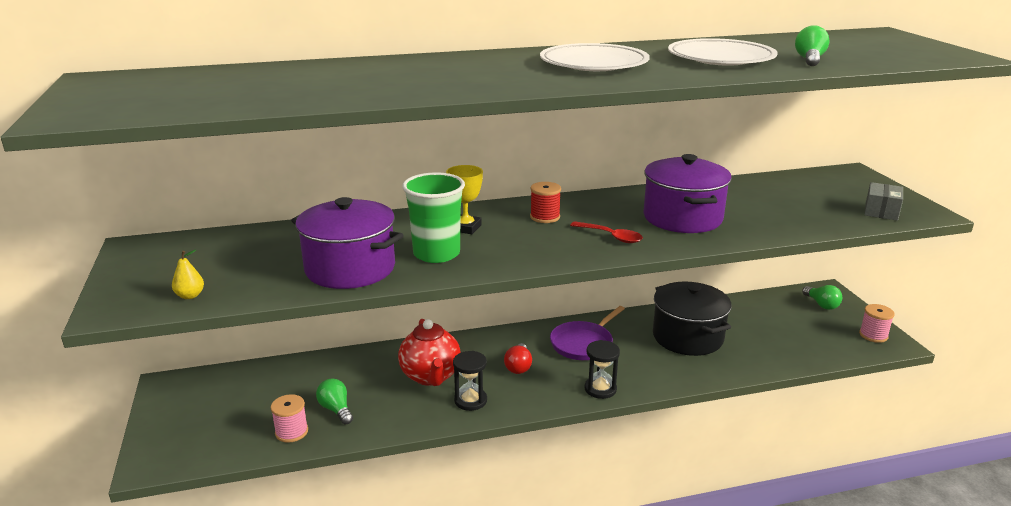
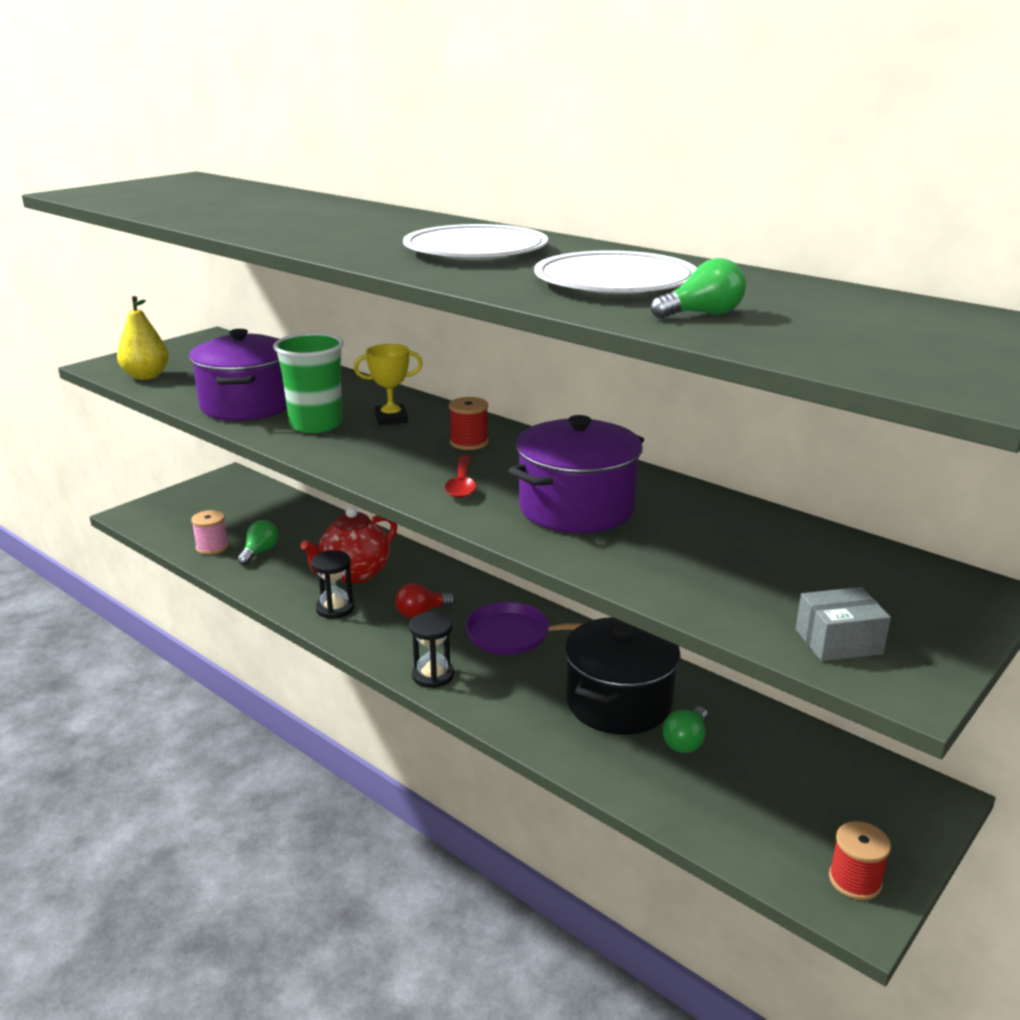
camera: 55 degrees right, 0 degrees up
(190, 296) = (146, 376): yellow pear -> yellow pear, size x1.81
(821, 304) = (879, 801): green light bulb -> green light bulb (686, 741)
(873, 335) = (855, 880): pink spool -> red spool

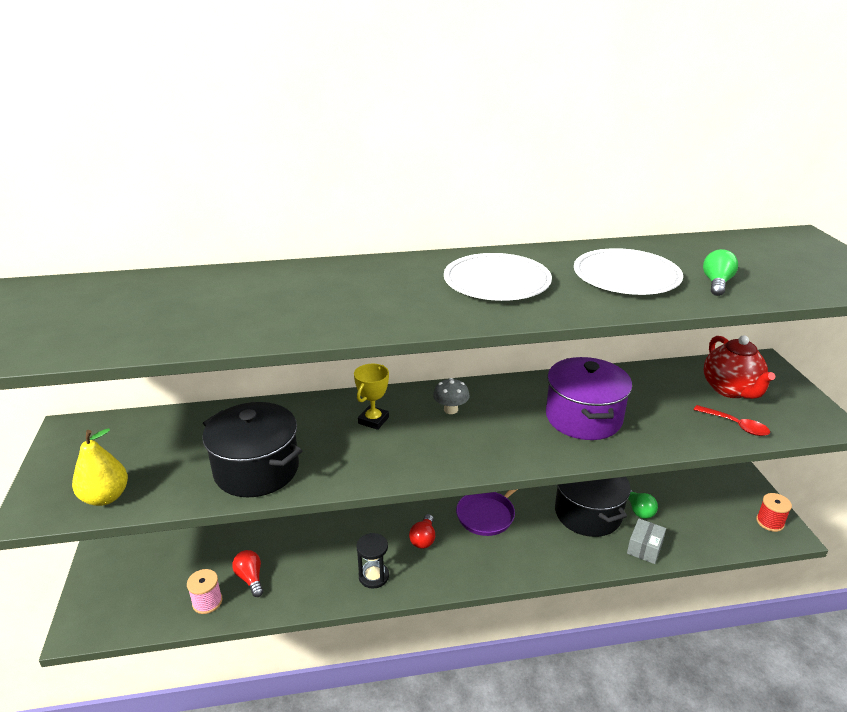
camera: 50 degrees left, 5 degrees up
(247, 405) = (256, 470): purple pot -> black pot
(259, 552) = (250, 578): green light bulb -> red light bulb
(316, 425) = (340, 454): green cup -> none
(354, 574) = (341, 545): red teapot -> red teapot (731, 390)
(433, 675) = (496, 571): black hourglass -> none
(462, 484) = (510, 440): red spoon -> red spoon (736, 425)
(469, 442) = (451, 410): red spool -> grey mushroom
(838, 641) = (784, 419): grey box -> grey box (644, 548)

